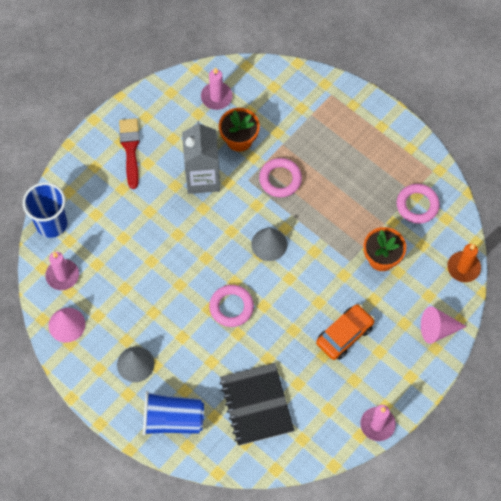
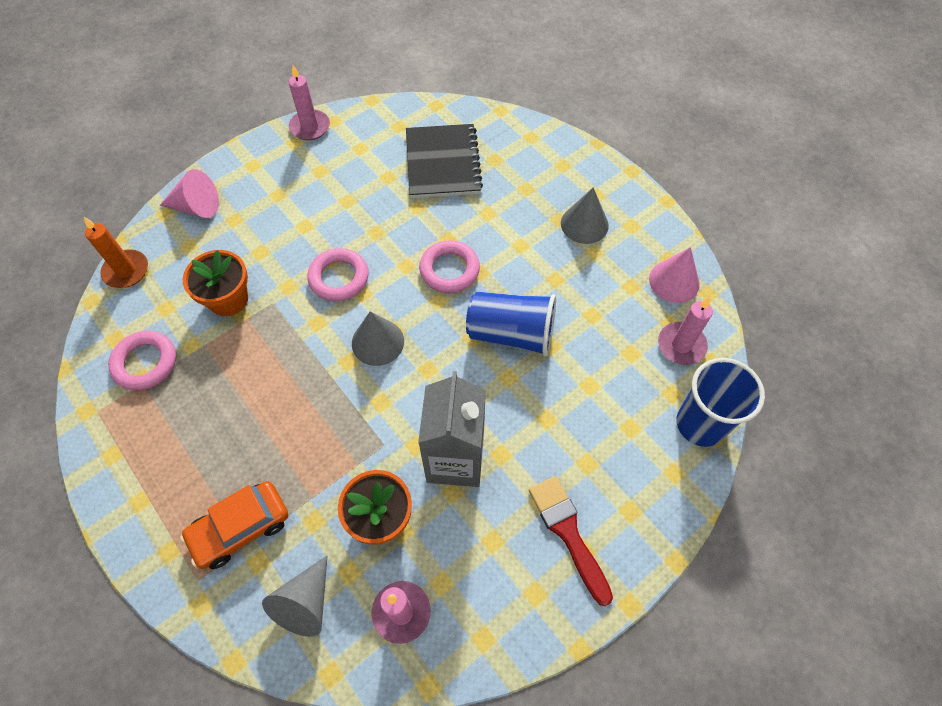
camera: 170 degrees left, 5 degrees down
(130, 149) = (568, 533): red brush -> red brush turned 150 degrees clockwise
(172, 419) = (544, 163): blue cup -> blue cup (511, 333)
(269, 93) = (305, 603): none -> grey cone
(280, 179) = (333, 437): pink ring -> pink ring (339, 278)
(344, 335) = (313, 218): orange car -> orange car (240, 528)

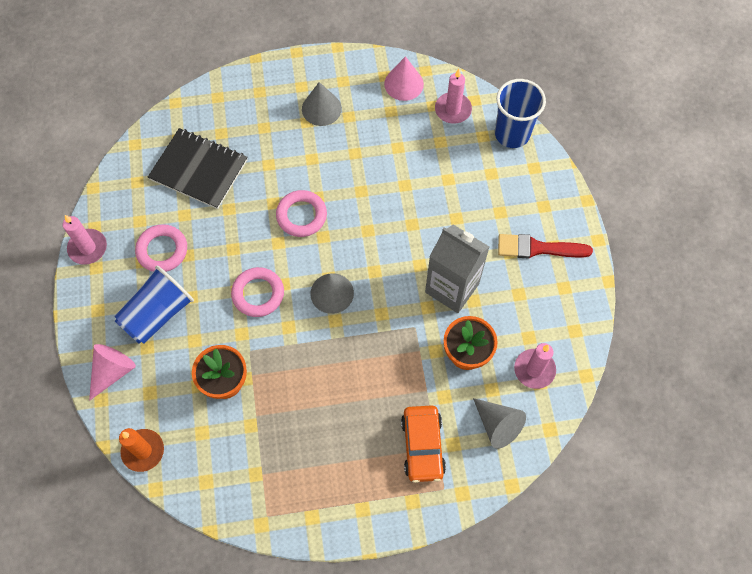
camera: 60 degrees left, 5 degrees up
(145, 363) = (245, 465): pink ring -> pink ring (162, 250)
(511, 333) = (380, 204): blue cup -> blue cup (158, 314)

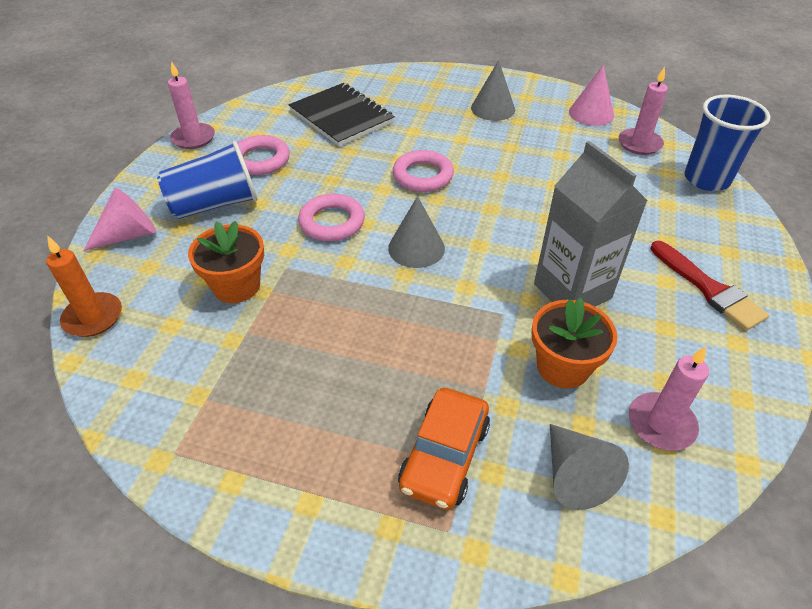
camera: 25 degrees right, 20 degrees down
(537, 248) = (709, 289): red brush -> red brush turned 150 degrees counterclockwise

